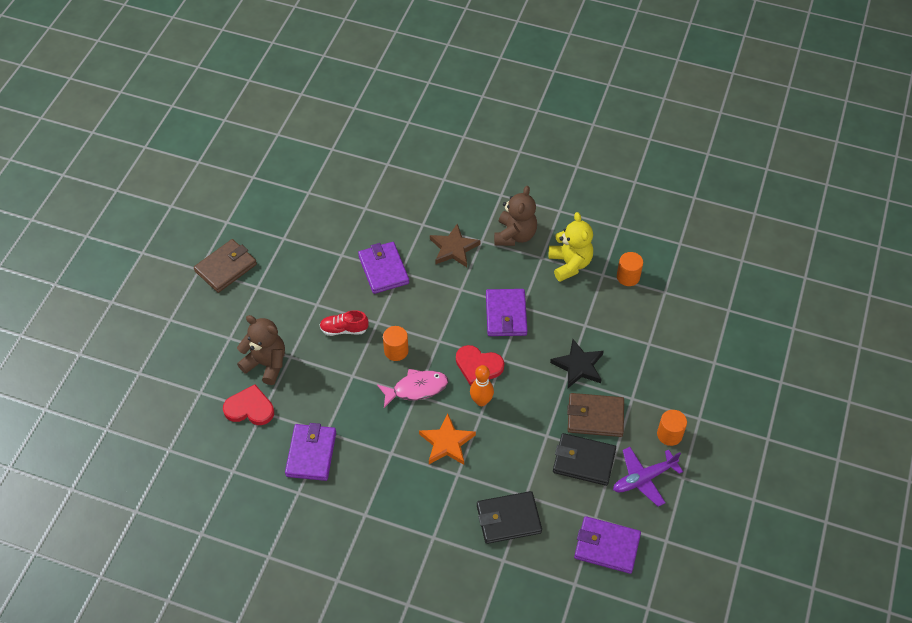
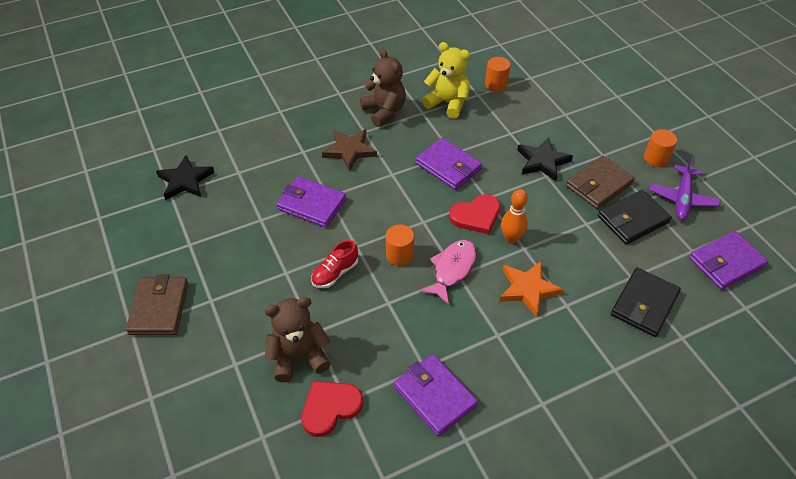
camera: 45 degrees left, 5 degrees down
(327, 189) = (185, 180): none -> black star

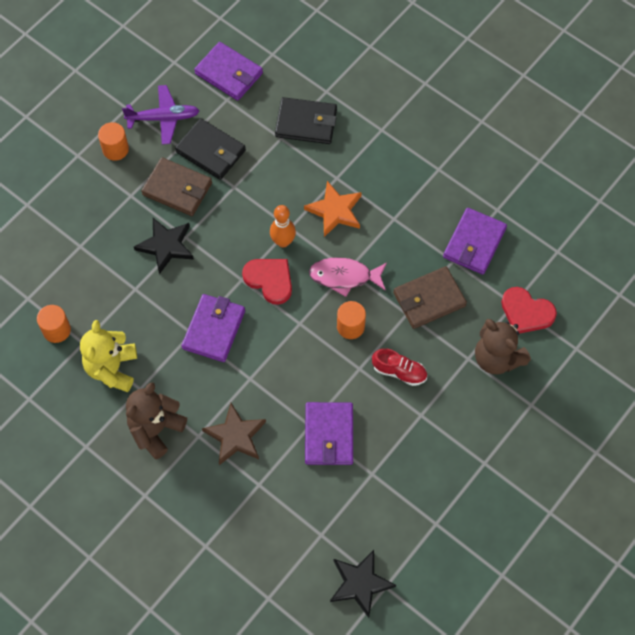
camera: 115 degrees left, 15 degrees up
(159, 308) = (517, 503): brown wallet -> brown wallet (429, 299)

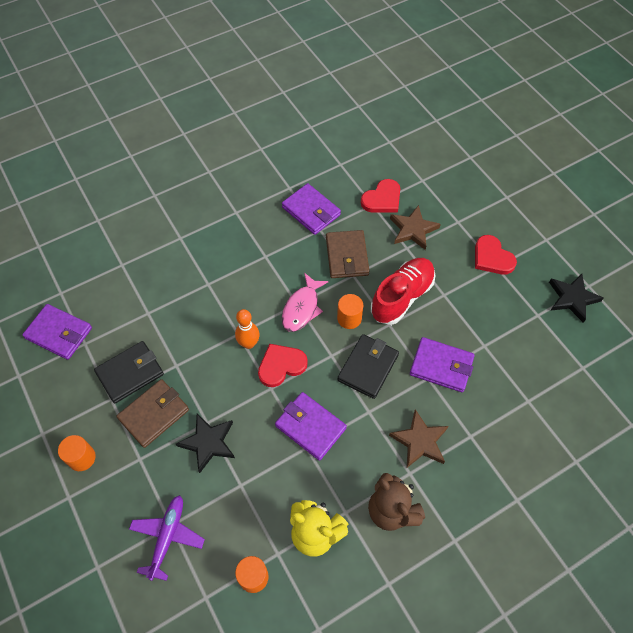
camera: 70 degrees left, 5 degrees down
(163, 118) = (72, 403): purple plane -> purple plane (167, 537)
(229, 73) = (59, 333): purple wallet -> purple wallet turned 60 degrees clockwise
(306, 123) = (144, 289): black wallet -> black wallet (368, 367)
(335, 211) = (238, 295): orange star -> none
(360, 583) = (577, 385): black star -> black star (572, 298)
(399, 372) = (402, 297): red shoe -> red shoe, size x1.78
(495, 455) = (492, 257): none -> red heart
(497, 358) = (413, 229): brown teddy bear -> brown star

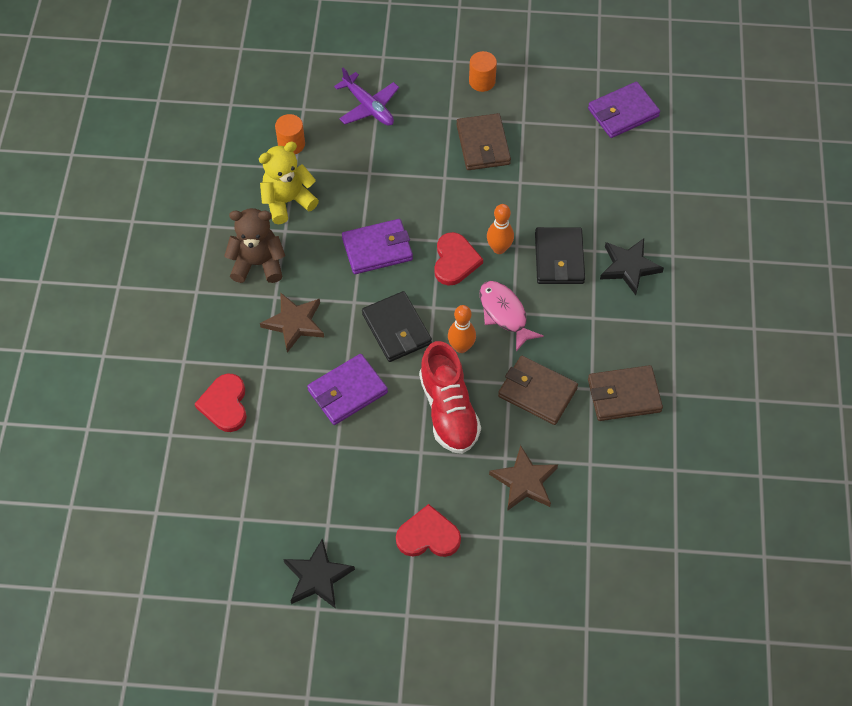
camera: 125 degrees right, 0 degrees up
(130, 373) = (538, 146): black wallet -> black wallet (559, 258)
(208, 443) = (425, 169): black star -> black star (629, 267)
(311, 211) = (624, 395): purple wallet -> brown wallet
(349, 318) = (461, 347): orange cylinder -> orange bowling pin
(382, 199) = (590, 479): red heart -> red heart (225, 404)

